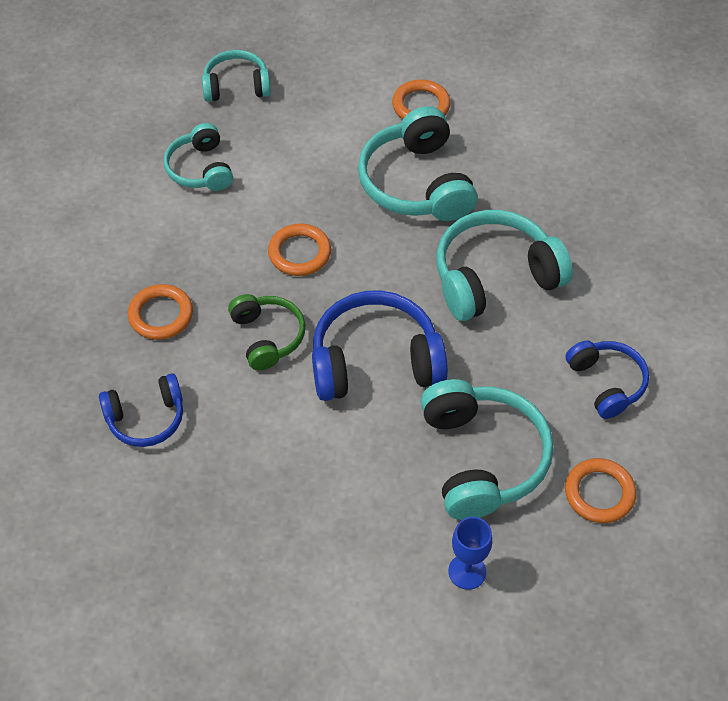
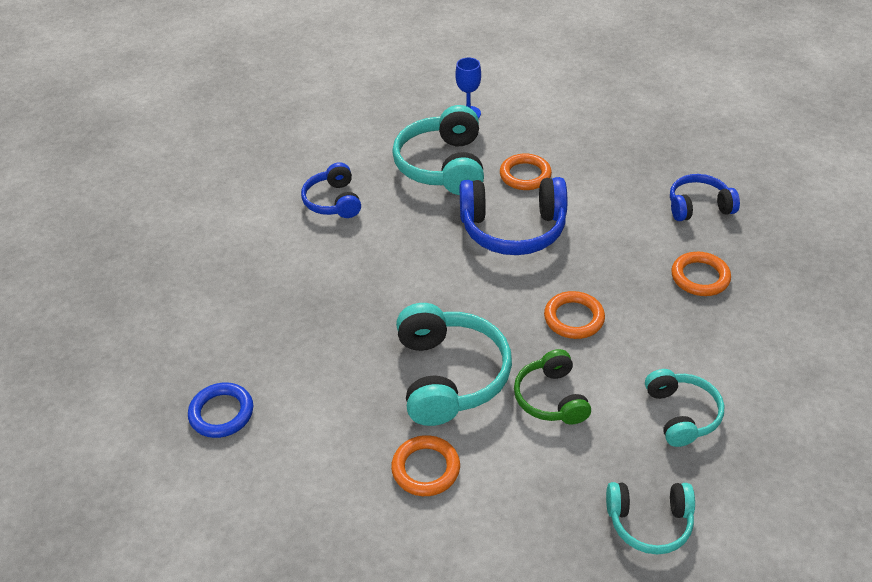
camera: 170 degrees left, 10 degrees down
(267, 337) = (603, 253): green headphones -> green headphones (551, 398)
(495, 277) = (396, 282): turquoise headphones -> none
(599, 493) = (367, 143): orange ring -> orange ring (525, 175)
(614, 131) = (221, 413): none -> blue ring

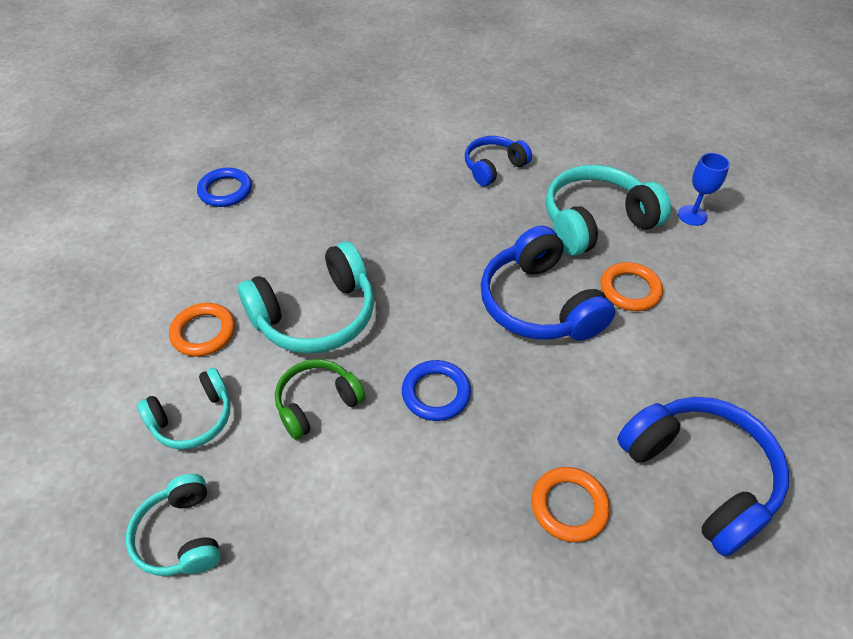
camera: 65 degrees right, 5 degrees up
(574, 318) = (436, 393): orange ring -> blue ring
(681, 414) = (337, 534): turquoise headphones -> turquoise headphones (193, 418)
(698, 206) = (699, 476): blue headphones -> blue headphones, size x1.66

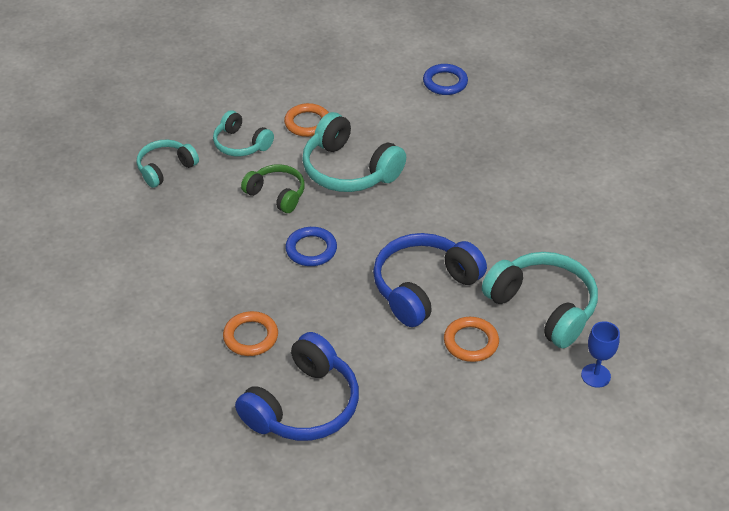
camera: 70 degrees right, 5 degrees down
(493, 167) = (574, 225): blue headphones -> none

